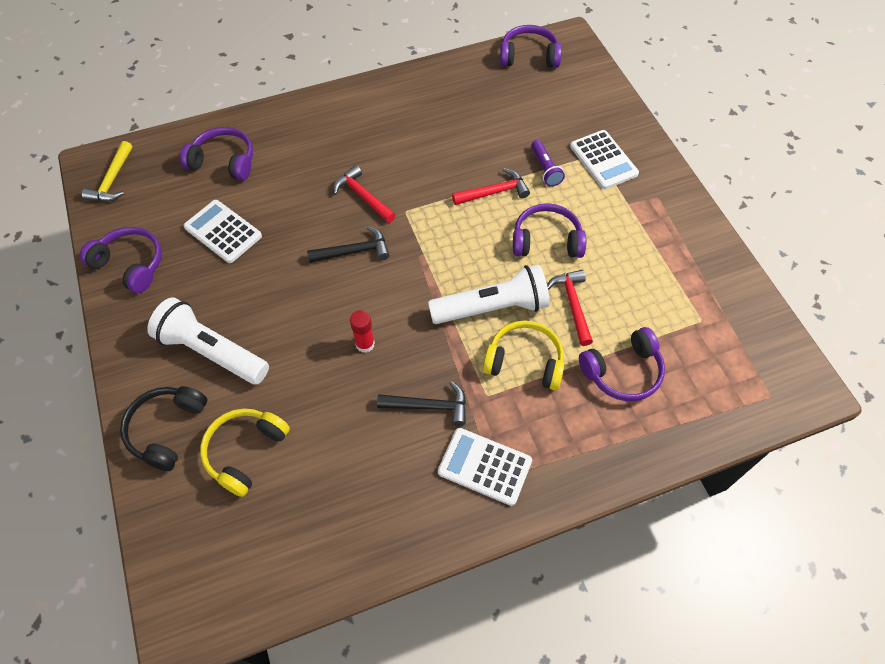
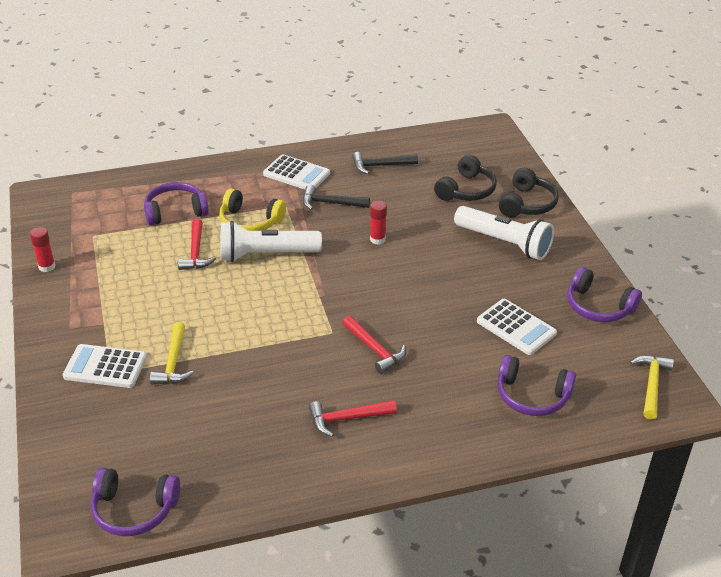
camera: 175 degrees left, 20 degrees down
(245, 452) = (466, 190): yellow headphones -> black headphones
(354, 251) = (385, 302): black hammer -> black hammer (380, 166)
(494, 192) = (236, 343): red hammer -> red hammer (347, 419)
(545, 169) = (173, 362): purple flashlight -> yellow hammer
(546, 240) = (199, 299): purple headphones -> none
(603, 160) = (105, 367): white calculator -> white calculator turned 60 degrees counterclockwise
(725, 269) = (47, 267): none -> red glue stick

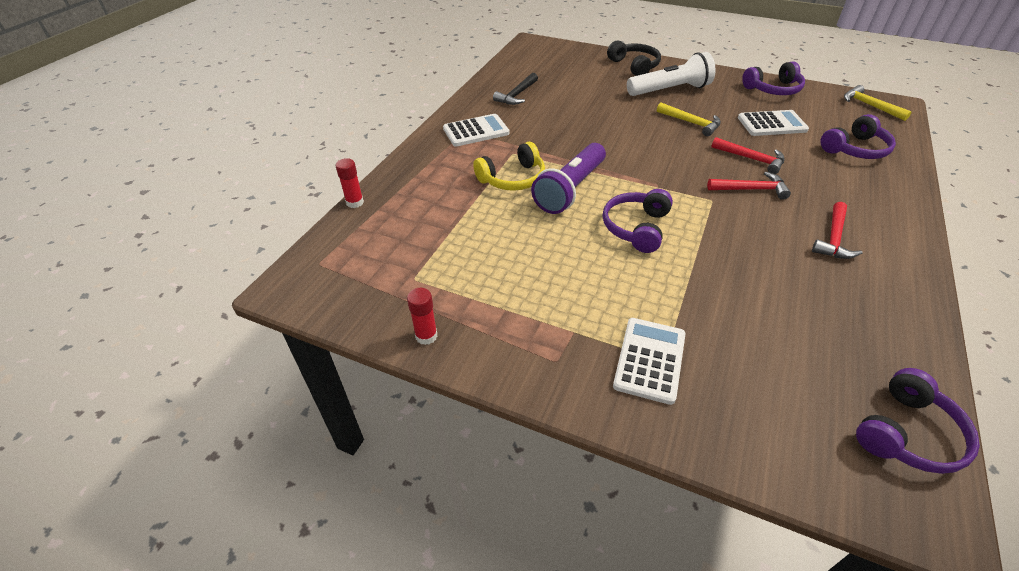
camera: 50 degrees left, 5 degrees up
(105, 367) = (649, 360): white calculator -> white calculator turned 150 degrees clockwise
(173, 362) = (680, 307): yellow hammer -> yellow hammer (691, 123)
(175, 211) = (443, 211): purple headphones -> purple headphones (636, 228)
(196, 252) = (522, 225): red hammer -> red hammer (751, 159)
(266, 255) = (570, 189): white flashlight -> purple flashlight
(330, 203) = (537, 133): black hammer -> none
(377, 239) = (609, 133): red glue stick -> red glue stick (355, 202)
(466, 190) = (592, 78): black headphones -> none

